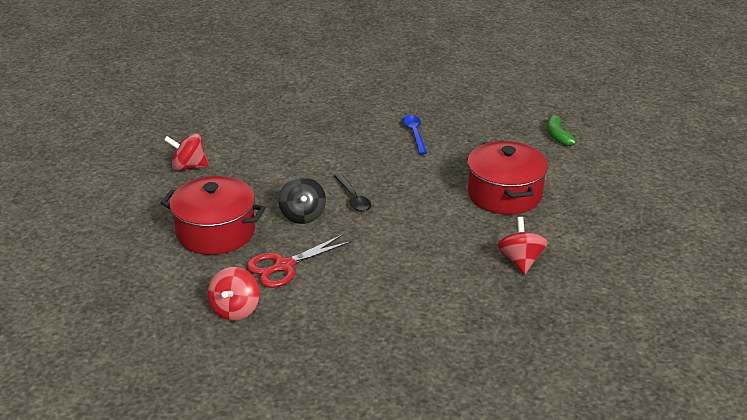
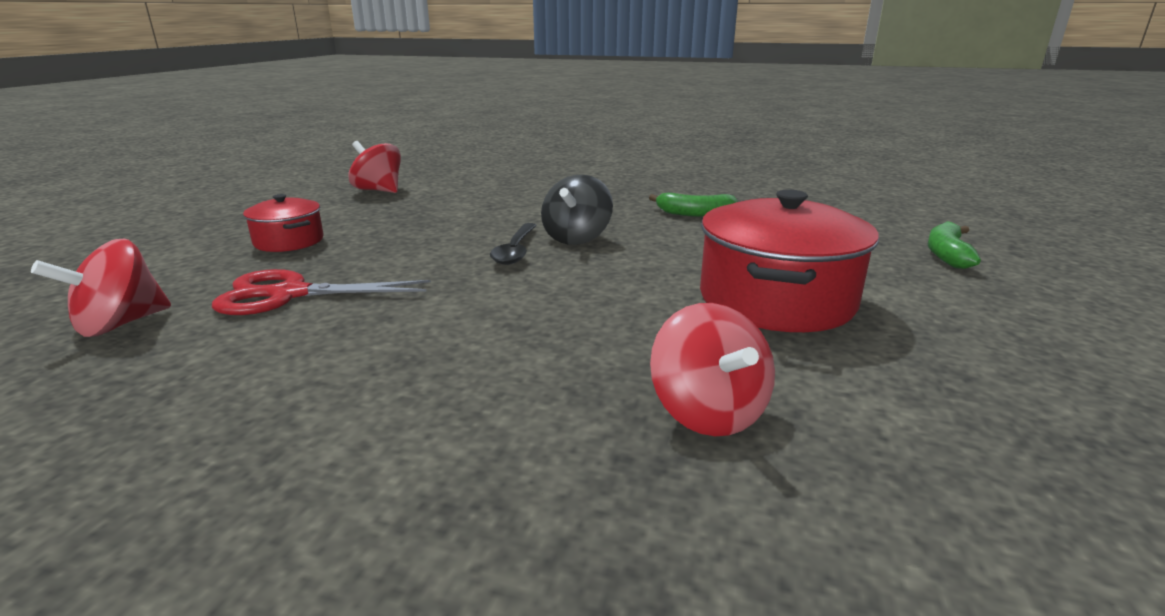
camera: 30 degrees right, 10 degrees down
(215, 232) = (289, 241): red pot -> red pot, size x0.54
(302, 215) = (419, 251): black spinning top -> black spinning top (576, 238)
(414, 134) = (694, 214): blue spoon -> green banana
(520, 261) = (708, 412): red spinning top -> red spinning top turned 135 degrees clockwise

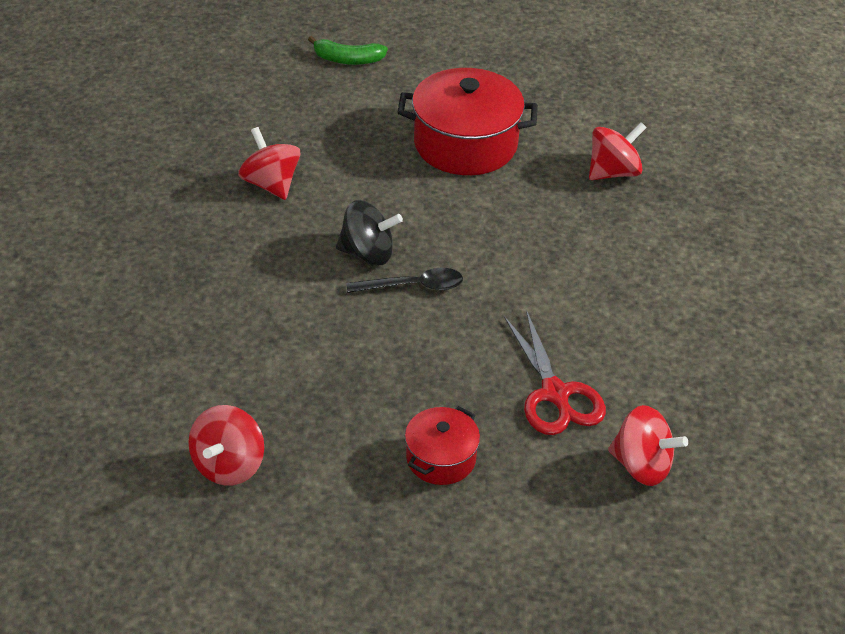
camera: 105 degrees left, 20 degrees up
(694, 214) = (271, 184): green banana -> red spinning top

